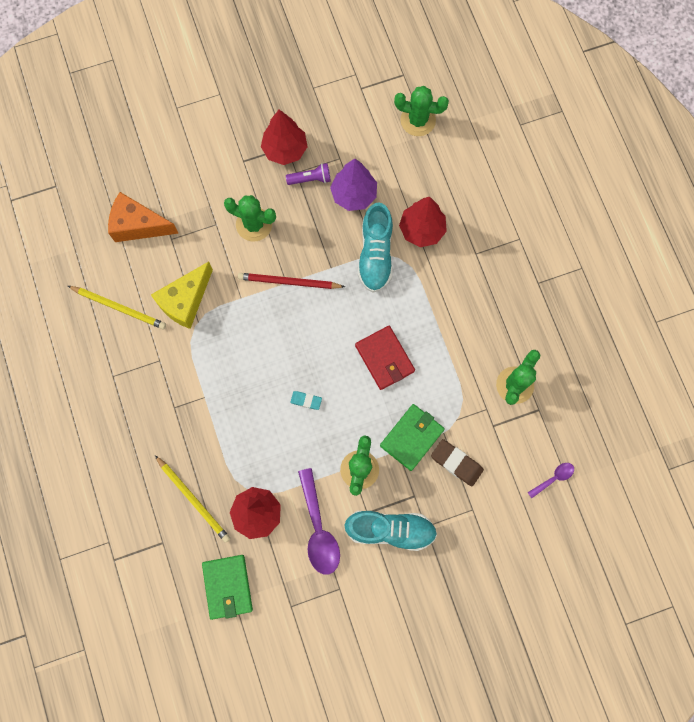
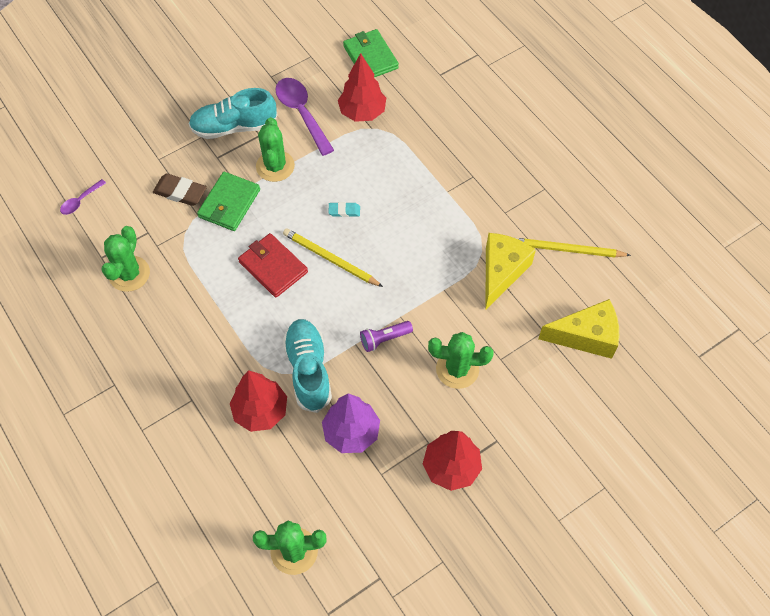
camera: 165 degrees right, 15 degrees down
(138, 225) = (586, 336): orange cheese -> yellow cheese
(193, 499) = (425, 110): yellow pencil -> yellow pencil (331, 259)
(289, 282) = (397, 317): red pencil -> none
(310, 179) = (409, 439): purple flashlight -> purple flashlight (384, 339)

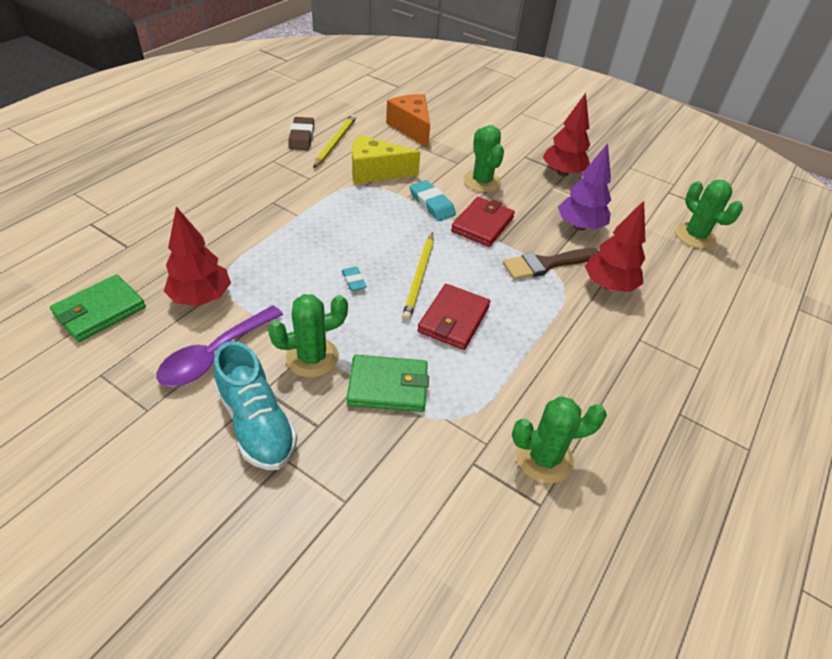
camera: 115 degrees left, 15 degrees down
(80, 201) = (467, 584): purple spoon -> none
(180, 192) = (393, 448): brown eraser -> brown eraser (302, 137)
(308, 370) = (546, 264): turquoise shoe -> brown brush
(384, 339) = (482, 224): purple flashlight -> red wallet
(431, 305) = (432, 204): none -> turquoise eraser
(568, 250) = (335, 143): yellow pencil -> yellow pencil turned 150 degrees counterclockwise
(586, 336) = (411, 128): yellow cheese -> orange cheese

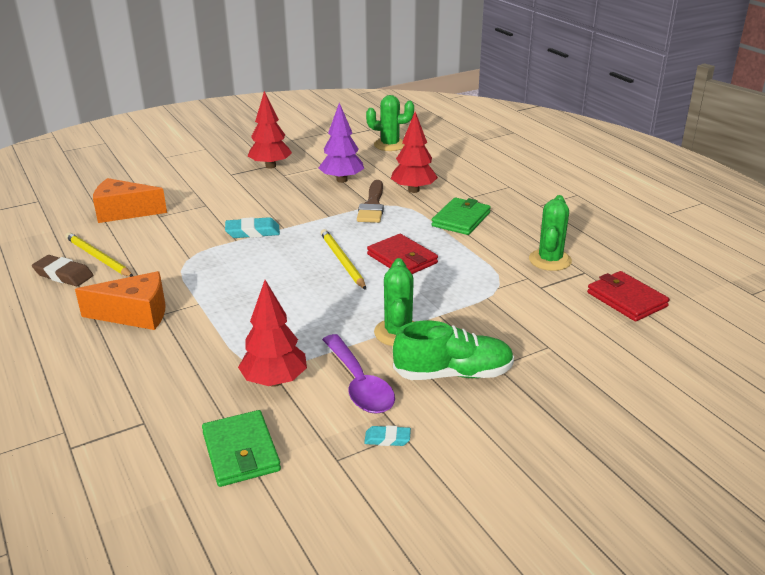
camera: 60 degrees left, 15 degrees down
(257, 423) = (453, 374): turquoise shoe -> green shoe
(265, 189) = (135, 314): none -> orange cheese
(354, 281) = (321, 293): turquoise eraser -> turquoise eraser (387, 439)
(375, 172) = (175, 247): yellow cheese -> none
(388, 386) = (452, 304): green wallet -> green wallet (461, 219)
(419, 277) = (342, 261): yellow pencil -> yellow pencil turned 150 degrees counterclockwise
(482, 181) = (245, 202): green cactus -> none
(482, 224) = (302, 217): red wallet -> red wallet (626, 299)

